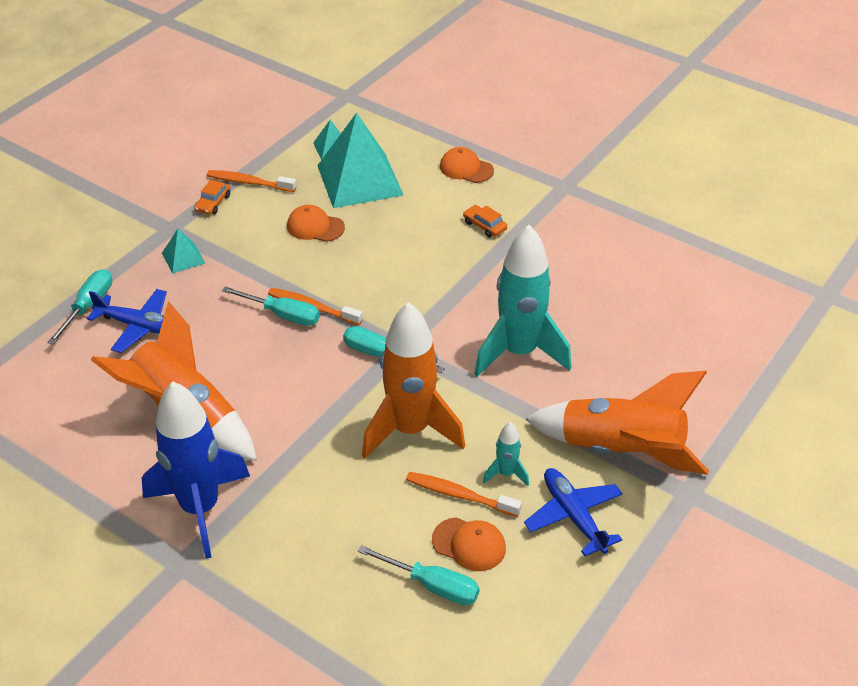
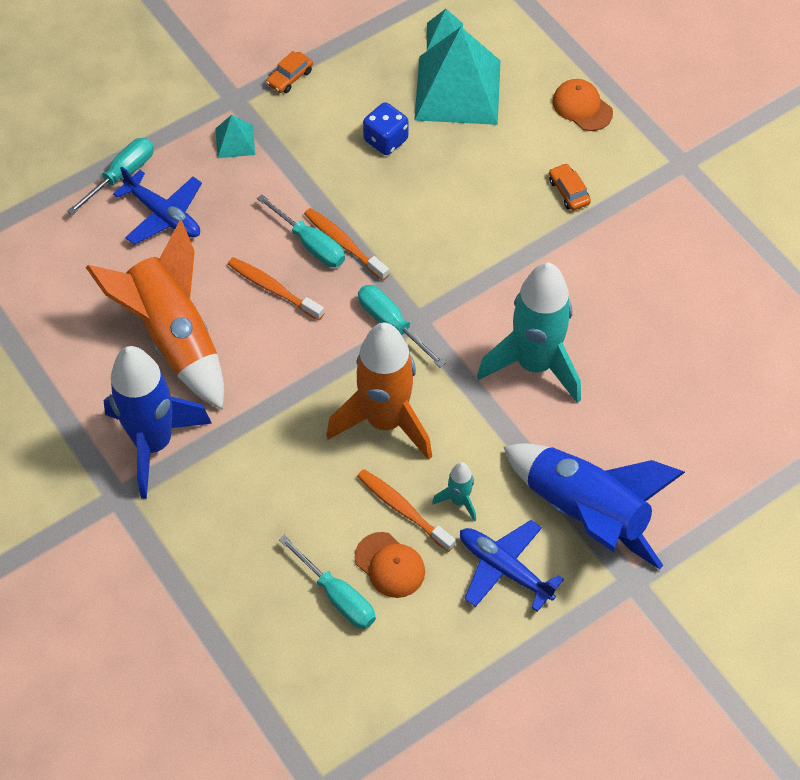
camera: 20 degrees right, 15 degrees up
(249, 182) = (337, 60): orange toothbrush -> orange toothbrush (273, 289)
(315, 227) = (385, 140): orange cap -> blue dice
(573, 516) = (504, 568): blue plane -> blue plane turned 45 degrees counterclockwise
(621, 451) = (586, 513): orange rocket -> blue rocket

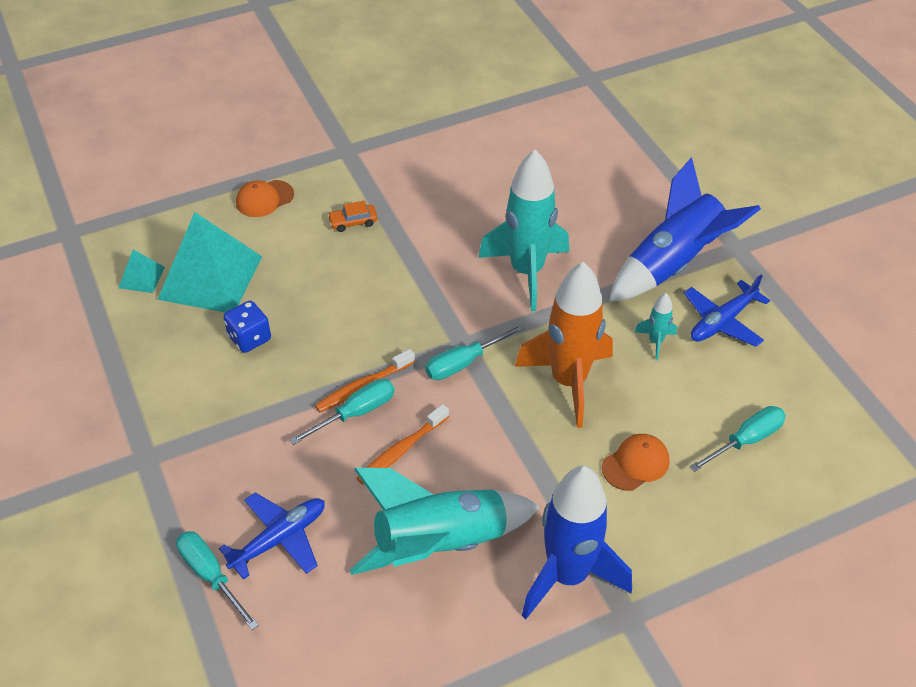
camera: 80 degrees left, 10 degrees down
(174, 337) = (440, 544): orange rocket -> turquoise rocket
(235, 141) = (204, 462): turquoise pyramid -> none
(290, 77) = (138, 405): orange car -> none
(390, 565) = (716, 398): orange cap -> orange cap (635, 464)
(403, 509) = (661, 381): orange toothbrush -> none

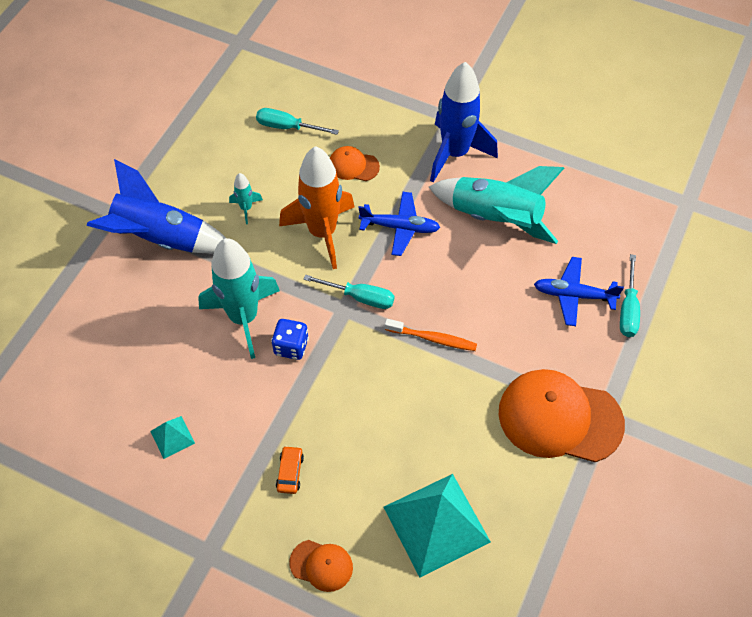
camera: 130 degrees left, 10 degrees up
(141, 277) = (483, 577): turquoise pyramid -> turquoise pyramid (172, 437)
(185, 421) = (559, 418): none -> orange cap
(250, 338) = (462, 442): blue dice -> blue dice (291, 346)
(353, 222) = (290, 472): orange car -> orange car turned 120 degrees counterclockwise
(356, 413) = (456, 326): turquoise screwdriver -> none
(401, 450) = (457, 281): orange toothbrush -> none
(722, 322) = (197, 184): blue plane -> blue plane (400, 227)

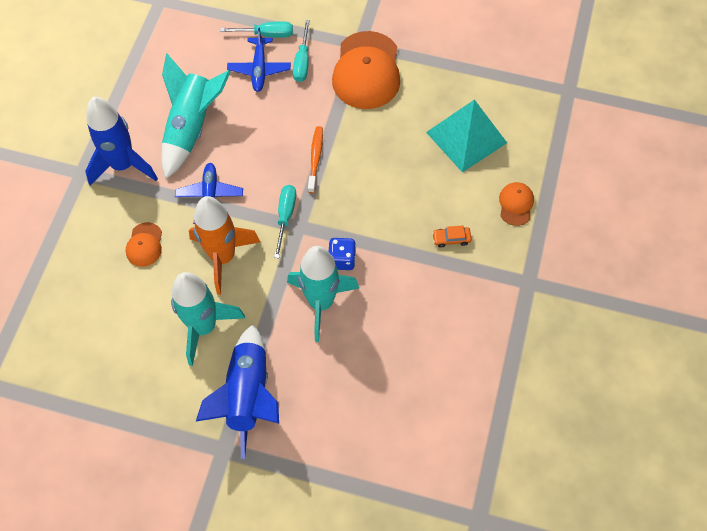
camera: 100 degrees left, 5 degrees up
(172, 437) = (442, 332): turquoise pyramid -> none
(246, 208) = (204, 327): turquoise rocket -> turquoise rocket, size x2.31
(287, 127) = (101, 311): turquoise screwdriver -> turquoise screwdriver (302, 62)

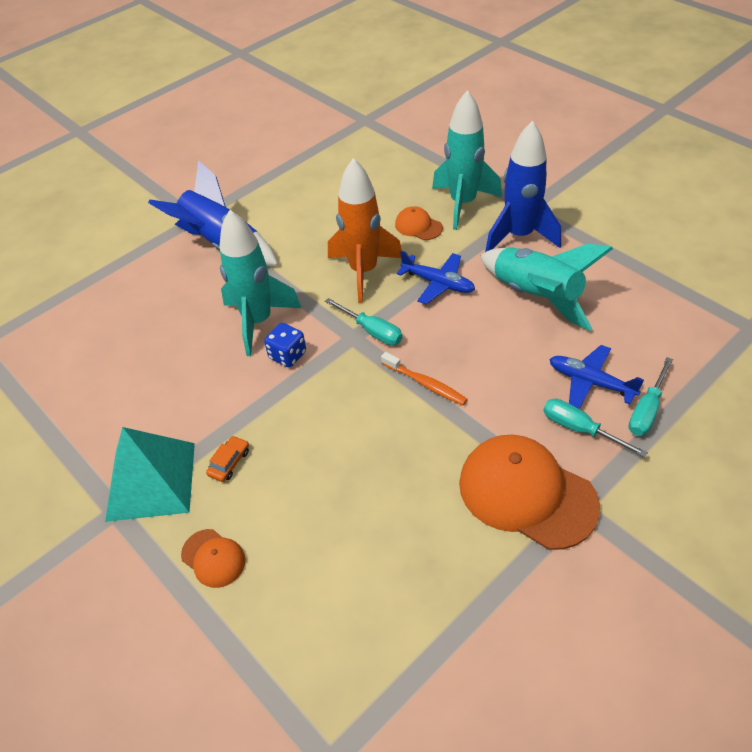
camera: 125 degrees right, 15 degrees down
(204, 327) = (306, 238): turquoise rocket -> turquoise rocket (463, 204)
(466, 137) = (347, 557): turquoise pyramid -> turquoise pyramid (151, 481)

